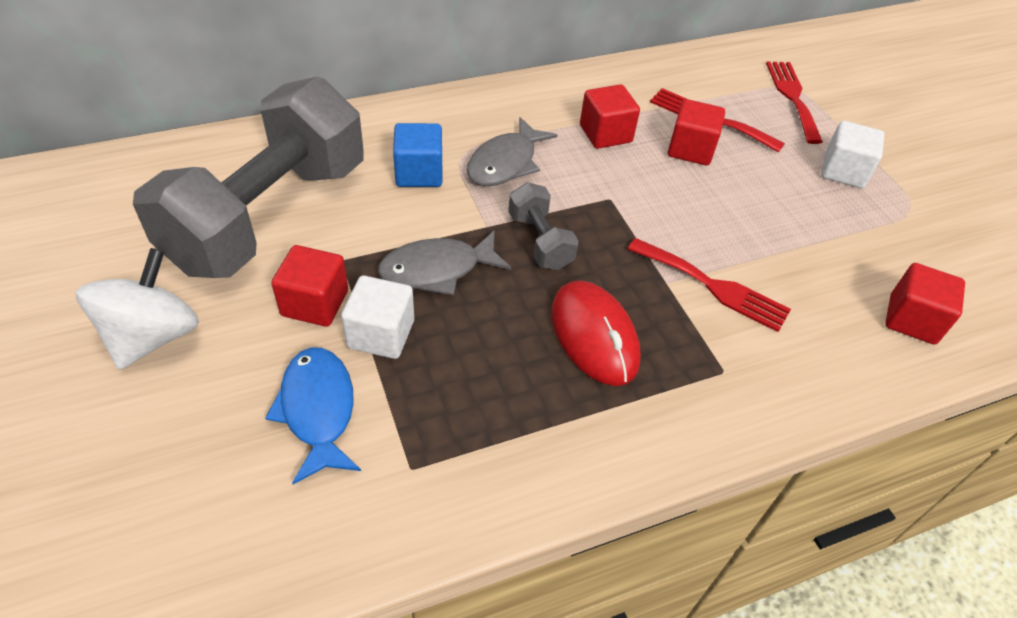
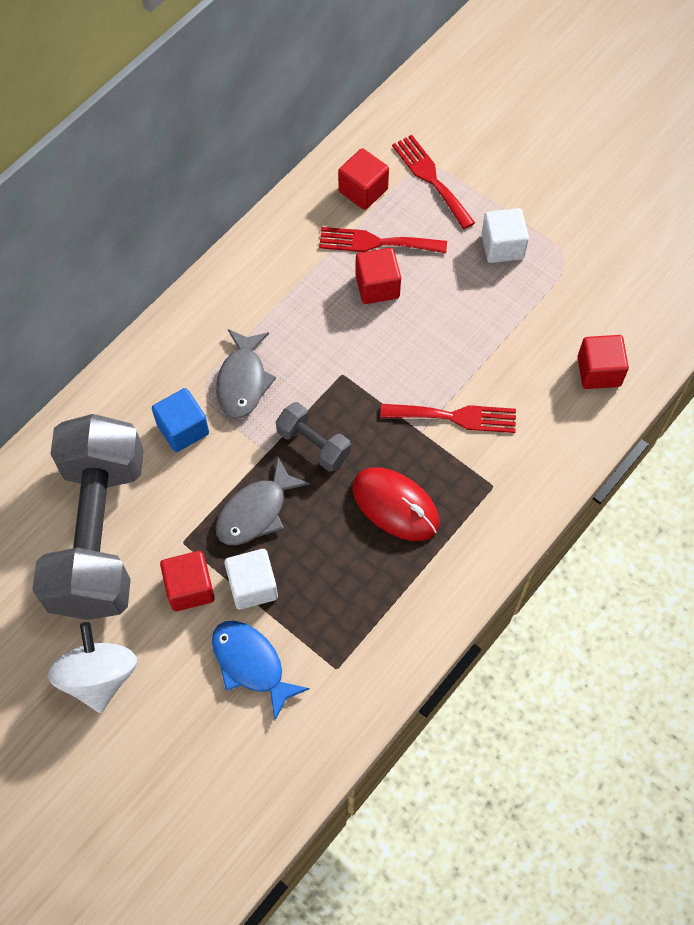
camera: 25 degrees left, 15 degrees up
(605, 134) = (303, 305): red cube -> red cube (363, 190)

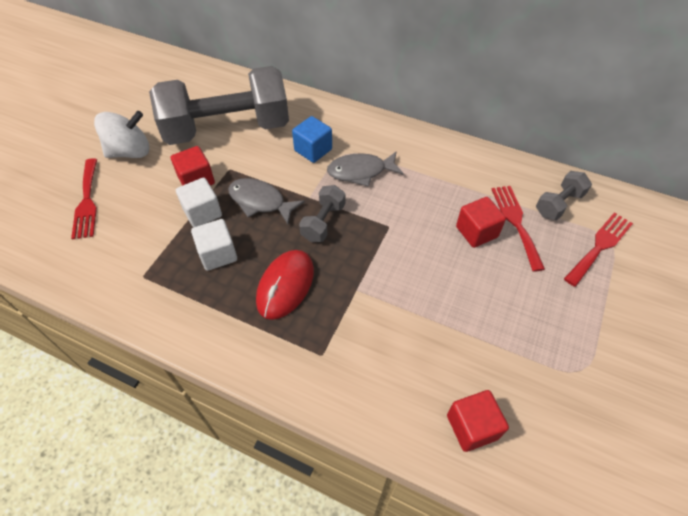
camera: 75 degrees right, 10 degrees down
(251, 664) = (143, 225): blue fish -> none
(363, 190) = (558, 204): red cube -> grey dumbbell
(455, 417) = (378, 311): red fork -> red fork (87, 202)
(502, 246) = (564, 314): white cube -> white cube (218, 254)

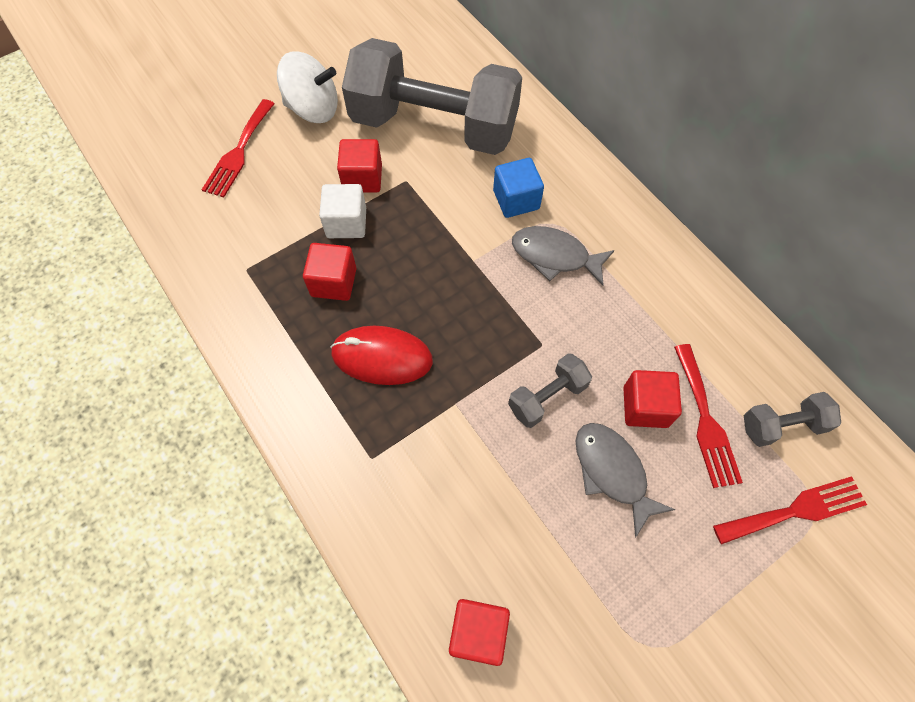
camera: 30 degrees right, 10 degrees up
(218, 254) = (334, 282): white cube -> red cube
(260, 201) = (416, 239): grey fish -> grey fish (612, 472)
(285, 285) = (382, 357): red mouse -> red mouse turned 45 degrees clockwise
(323, 222) = (470, 301): grey dumbbell -> grey dumbbell (547, 397)
(516, 222) = (705, 421): red fork -> red fork turned 150 degrees clockwise

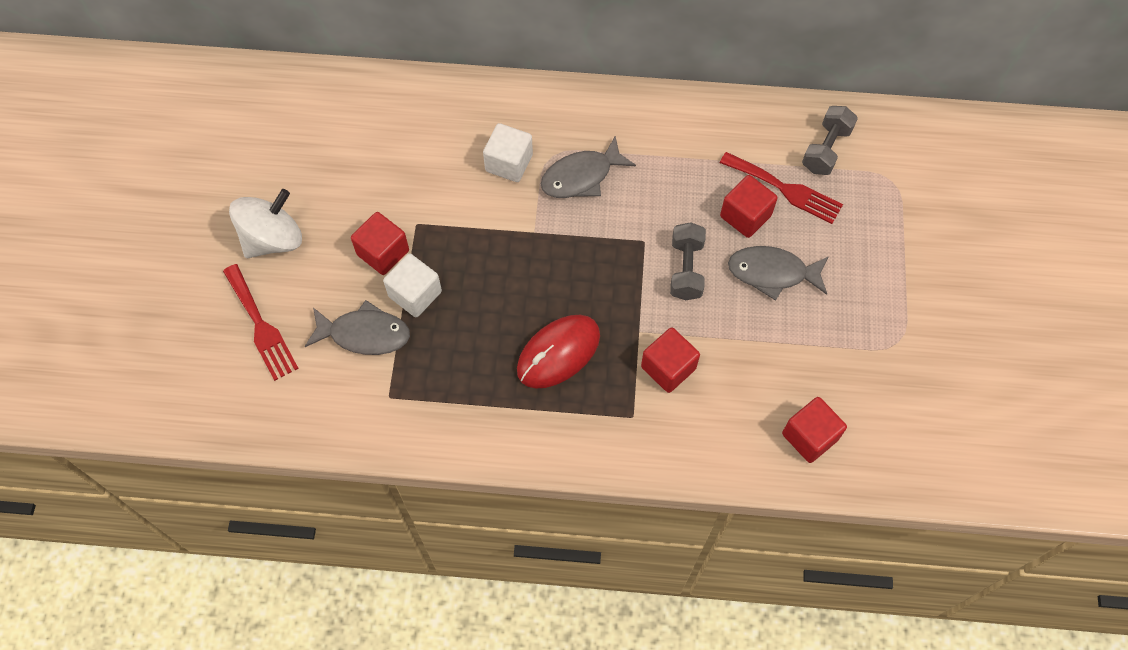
camera: 50 degrees left, 0 degrees up
(285, 216) = (364, 334): none -> grey fish
(334, 282) = (462, 341): red cube -> red cube (668, 368)
(434, 126) = (383, 165): grey dumbbell -> none
(516, 200) = (509, 163): blue cube -> white cube
(795, 510) = (883, 191): red fork -> none

